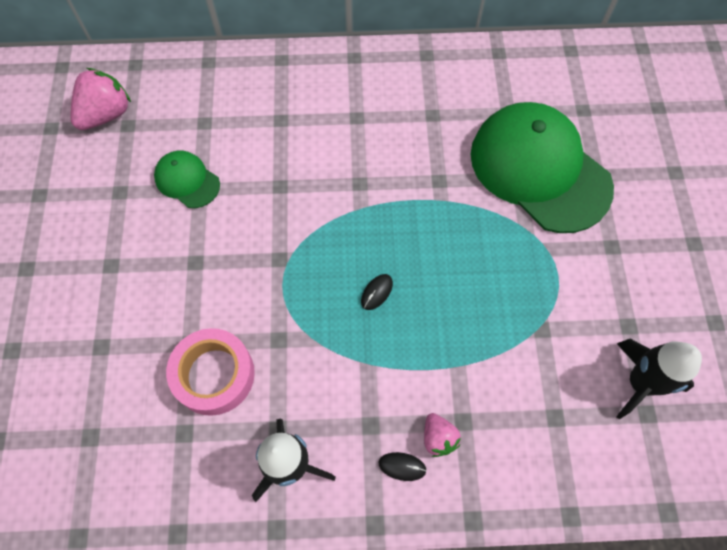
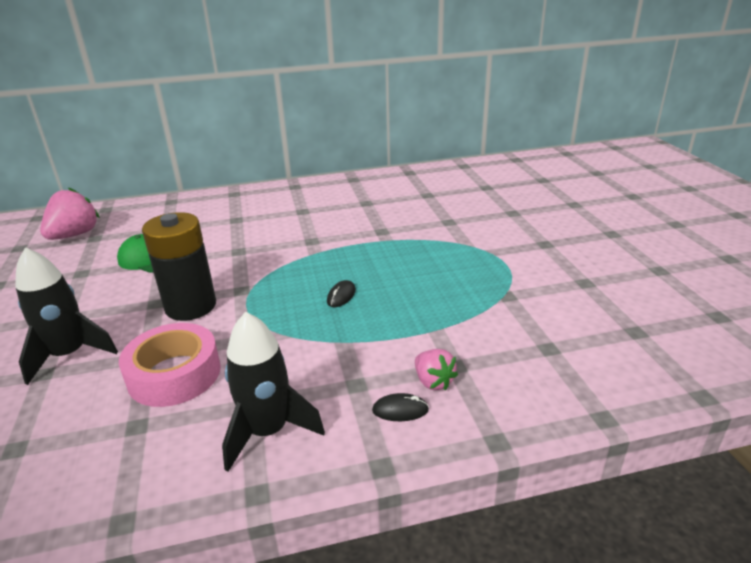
camera: 10 degrees left, 35 degrees down
(229, 276) = (190, 306): none -> black battery
(539, 170) = (464, 216): green cap -> none
(640, 383) = (617, 313): black rocket -> black rocket (69, 355)

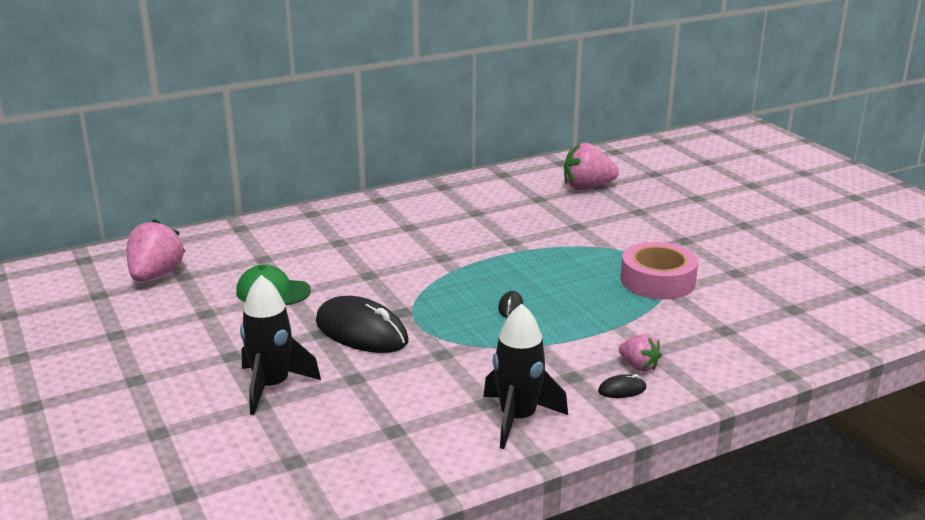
camera: 15 degrees left, 5 degrees down
(174, 374) = (395, 389): pink tape -> pink tape (657, 281)
(190, 306) = (361, 332): black battery -> black mouse
(476, 188) = (587, 187): none -> pink strawberry

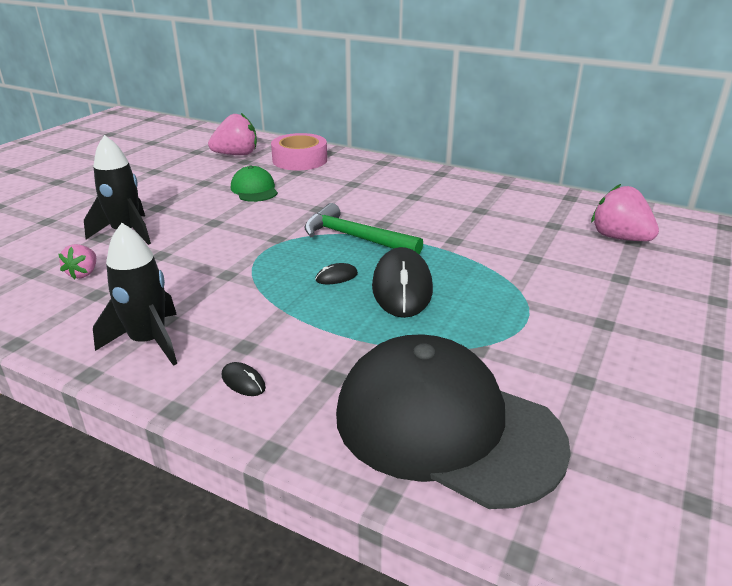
camera: 55 degrees right, 5 degrees up
(361, 332) = (229, 234): black mouse -> black mouse (402, 287)
(452, 277) = (355, 237): none -> green hammer
(638, 366) = (298, 377): pink strawberry -> pink strawberry (83, 273)
(657, 281) = (488, 334): pink tape -> pink tape (300, 160)
(741, 332) = (446, 426): none -> black cap

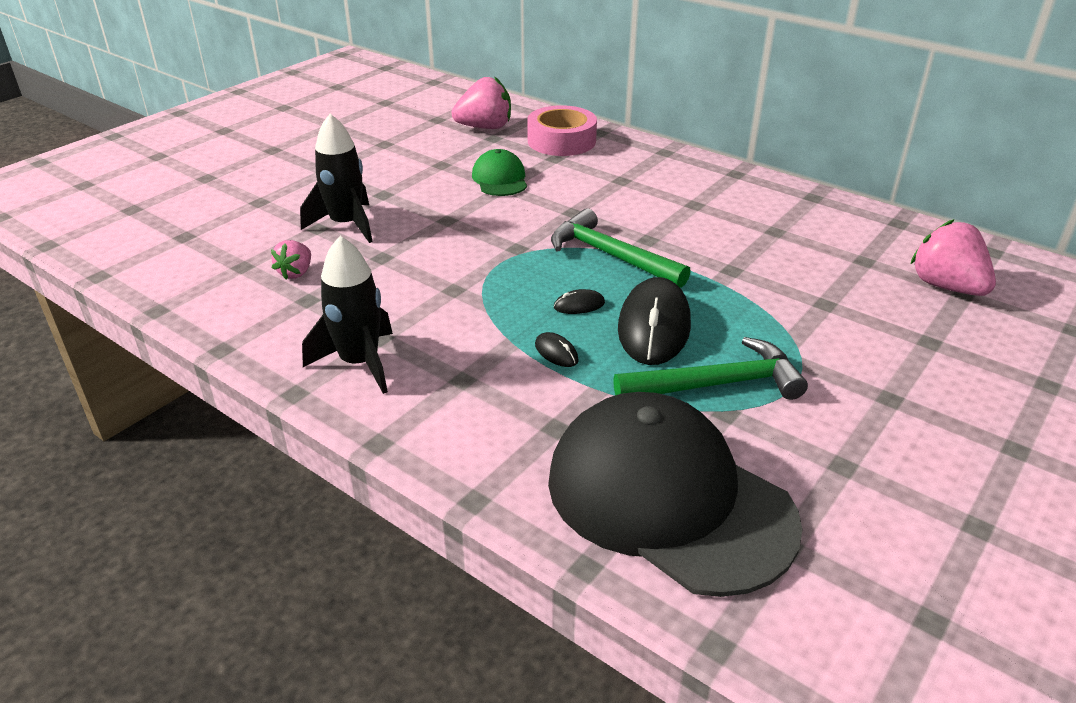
camera: 10 degrees right, 5 degrees up
(243, 382) = (455, 421): black mouse -> black mouse (556, 352)
(464, 327) = (717, 384): none -> green hammer

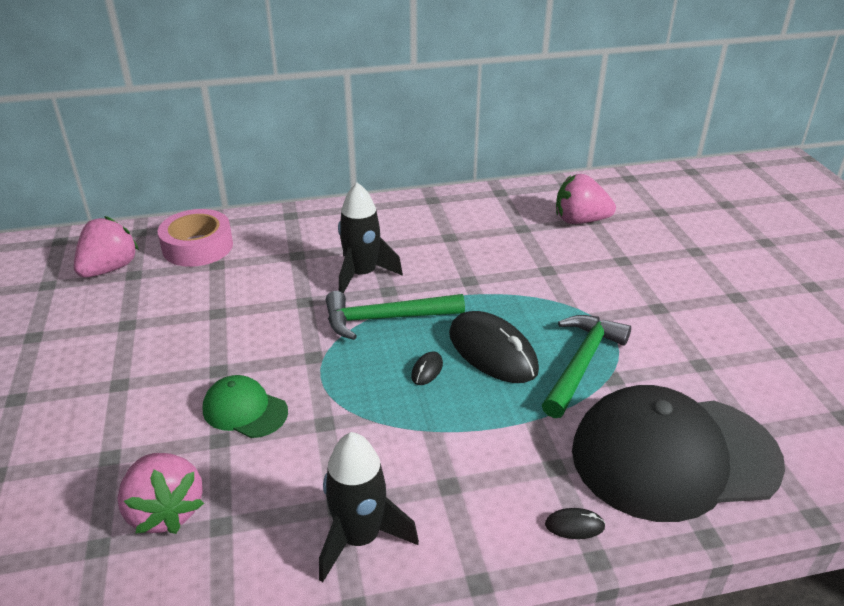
camera: 50 degrees left, 0 degrees up
(296, 273) = (165, 511): pink strawberry -> pink strawberry, size x1.74
(346, 225) = (134, 434): black rocket -> black rocket (362, 275)
(500, 179) = (202, 308): green cap -> green cap (245, 410)
(556, 352) = (470, 415): black mouse -> black mouse (574, 526)

